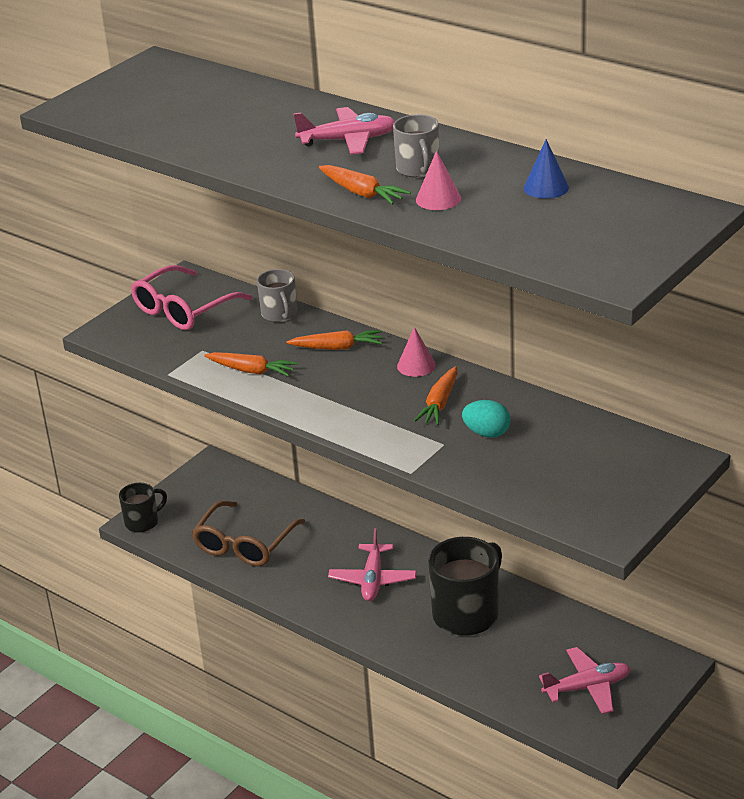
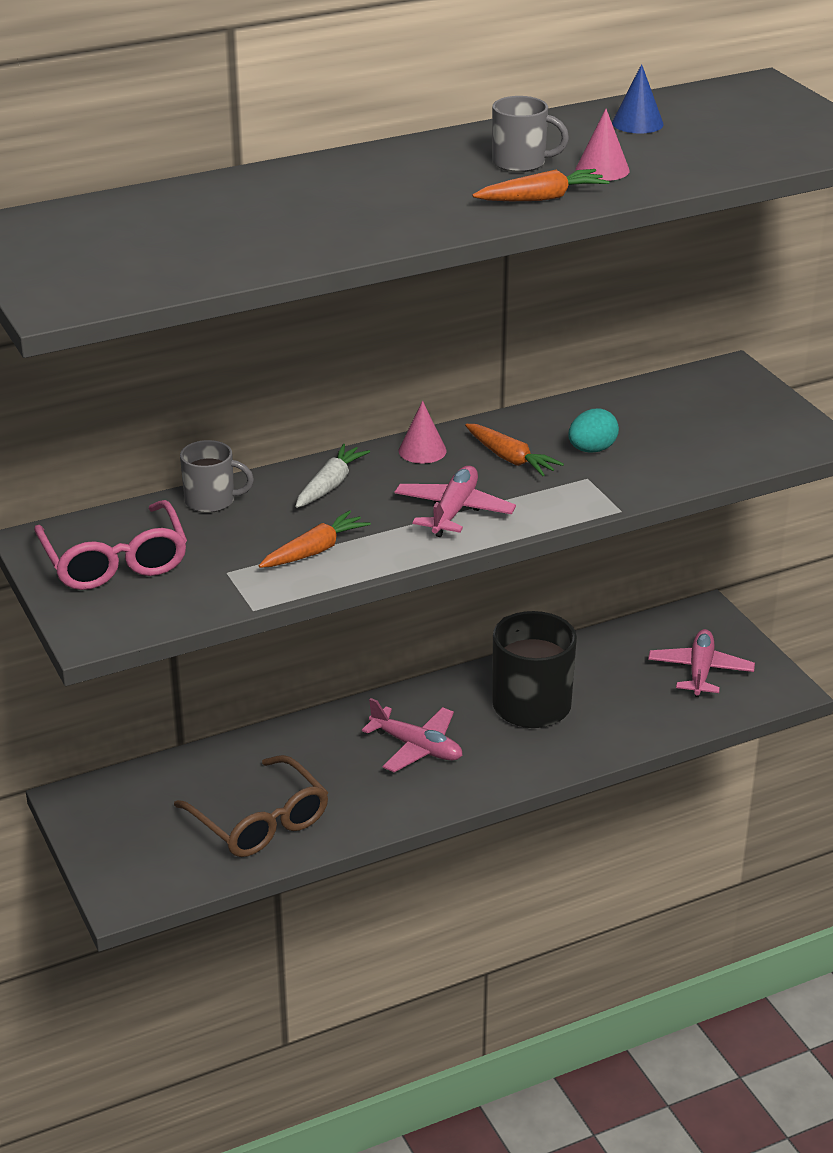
camera: 65 degrees left, 0 degrees up
(142, 522) = (128, 893): black mug -> none
(337, 347) = (330, 485): orange carrot -> white carrot
(348, 140) = (401, 177): pink plane -> pink plane (454, 511)

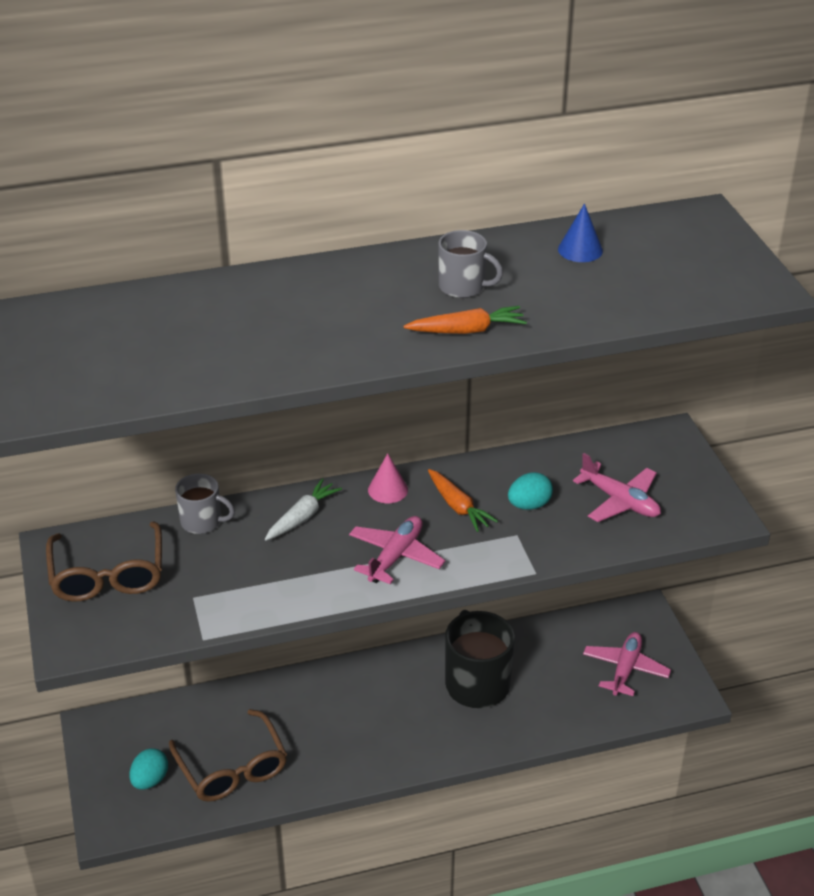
camera: 10 degrees right, 5 degrees up
(115, 561) = (108, 575): pink glasses -> brown glasses
(161, 845) = (150, 780): none -> turquoise egg
(315, 551) = (270, 584): orange carrot -> none
(416, 747) = (374, 713): pink plane -> pink plane (620, 501)
(602, 169) = (531, 302): pink cone -> none

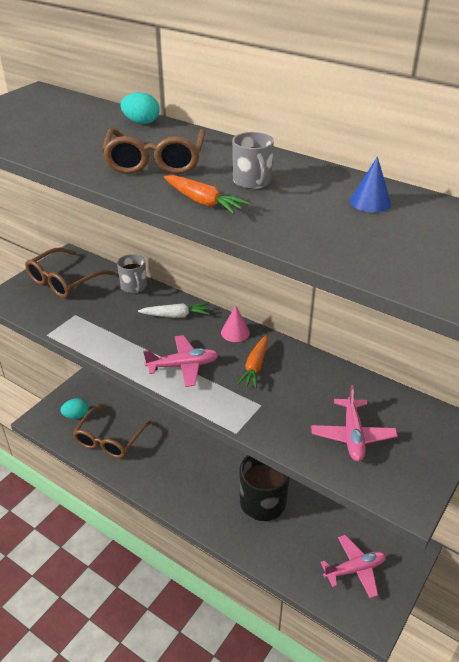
camera: 50 degrees right, 0 degrees up
(342, 320) = (155, 162): none -> brown glasses
(529, 505) = (294, 395): turquoise egg -> turquoise egg (141, 122)

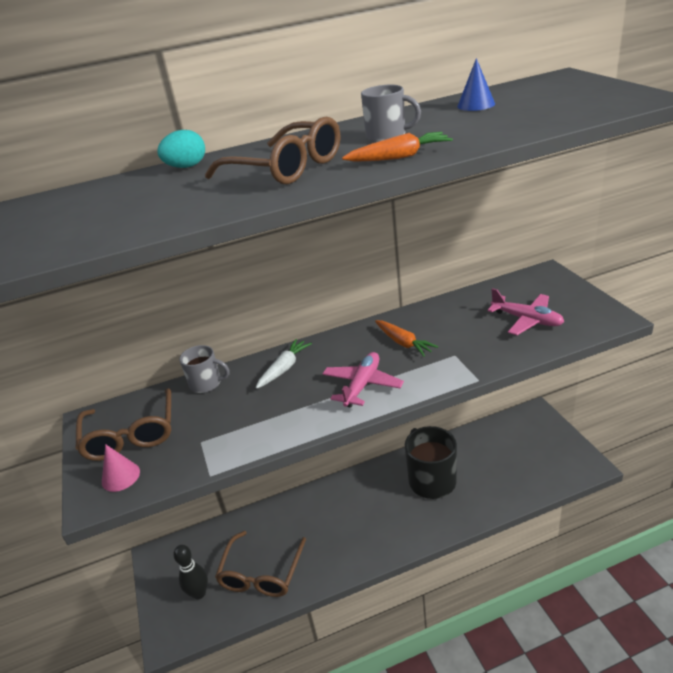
camera: 50 degrees left, 5 degrees down
(76, 416) = (199, 593): turquoise egg -> black bowling pin
(109, 440) = (261, 574): brown glasses -> brown glasses turned 45 degrees clockwise
(235, 332) = (347, 340): pink cone -> pink cone (120, 476)
(355, 569) = (535, 454): pink plane -> none

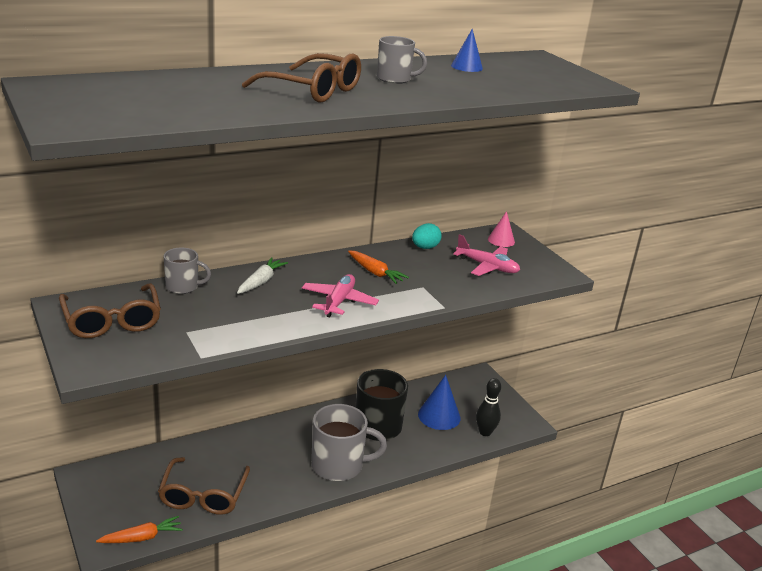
camera: 15 degrees left, 5 degrees down
(120, 476) = (110, 352): pink cone -> pink cone (501, 240)
(186, 167) = (217, 74): turquoise egg -> turquoise egg (425, 247)
(199, 593) = (136, 509): black bowling pin -> black bowling pin (485, 432)
(393, 531) = (338, 465): none -> grey mug
(400, 157) = (409, 97): orange carrot -> orange carrot (142, 537)
(494, 464) = (439, 416): none -> blue cone

